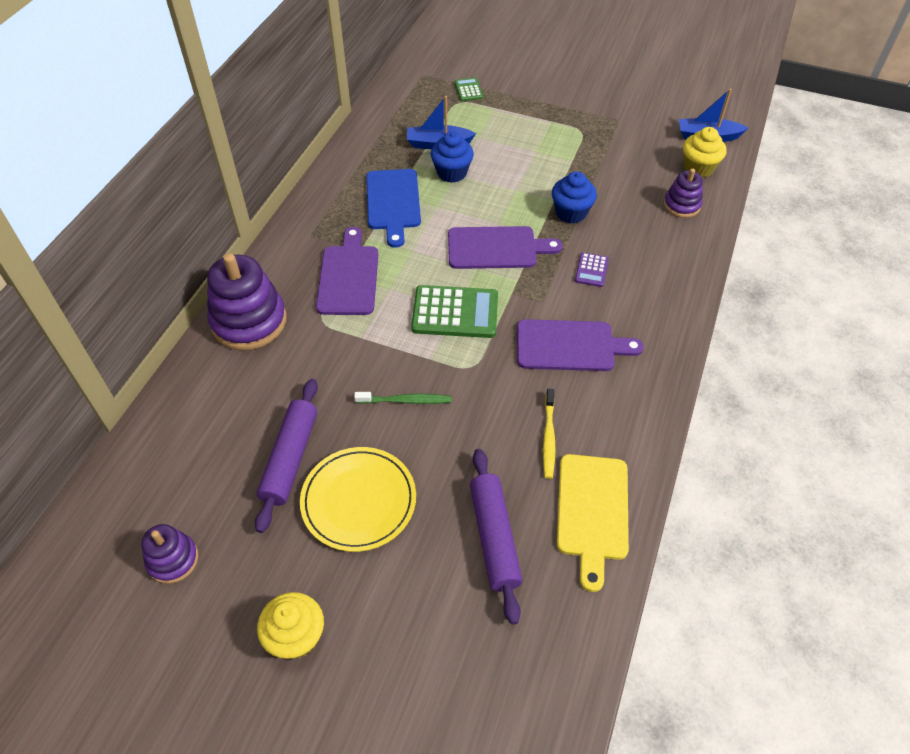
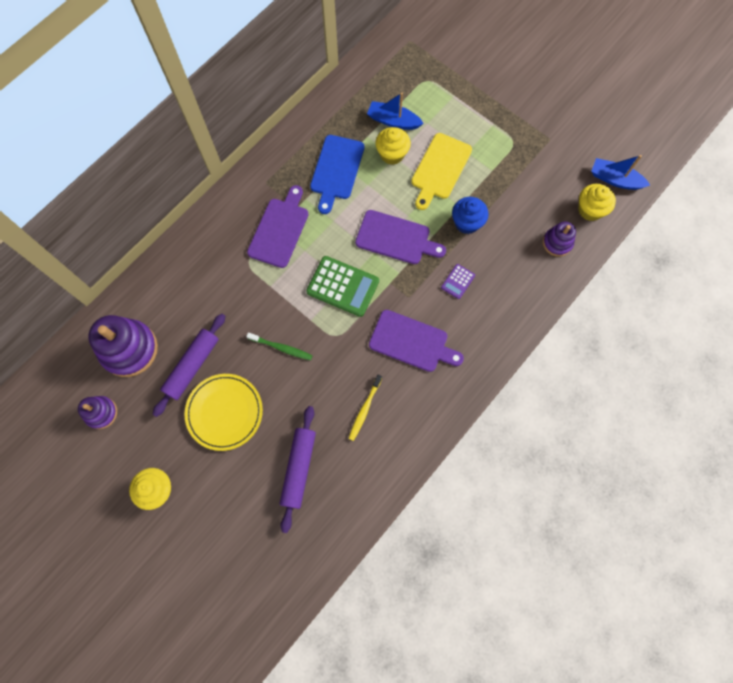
camera: 20 degrees right, 20 degrees up
(249, 321) = (199, 247): purple stacking toy -> purple stacking toy (129, 349)
(452, 173) = (392, 154): blue cupcake -> yellow cupcake
(468, 90) = (440, 69): green calculator -> none
(592, 512) = (368, 473): yellow cutting board -> yellow cutting board (440, 169)

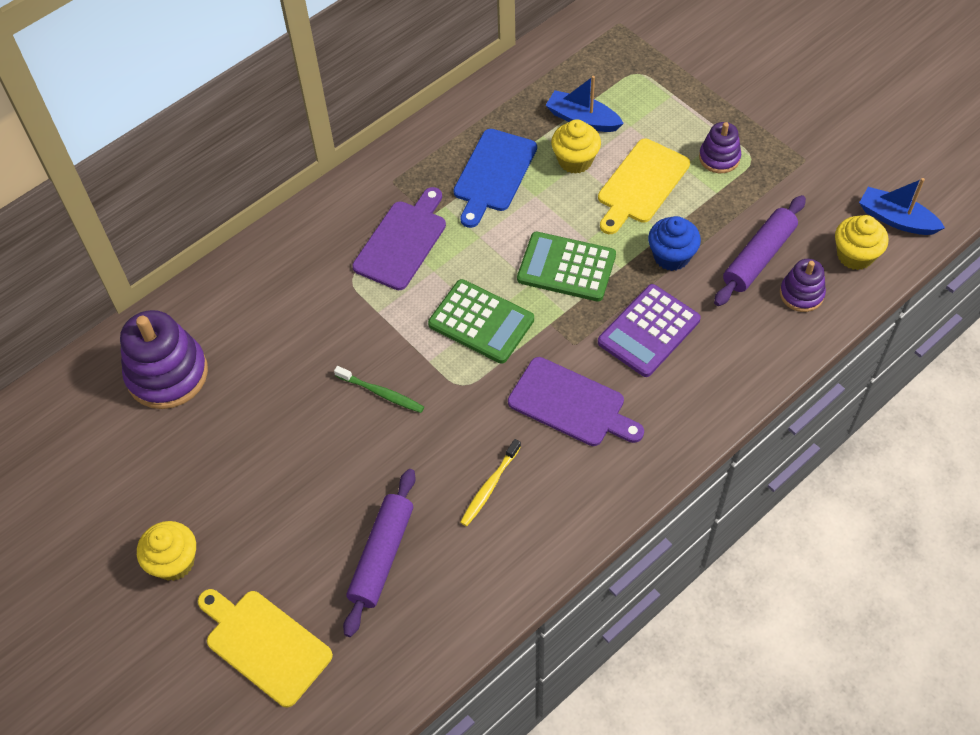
camera: 10 degrees right, 15 degrees down
(101, 413) = (113, 452): purple stacking toy -> purple stacking toy (719, 158)
(192, 366) = (251, 404): purple rolling pin -> purple rolling pin (759, 257)
(224, 412) = (287, 469): yellow plate -> none
(229, 542) = (264, 644): none -> yellow cutting board
(396, 238) = (566, 267): purple cutting board -> green calculator
(457, 281) = (648, 331): purple calculator -> purple calculator, size x1.99

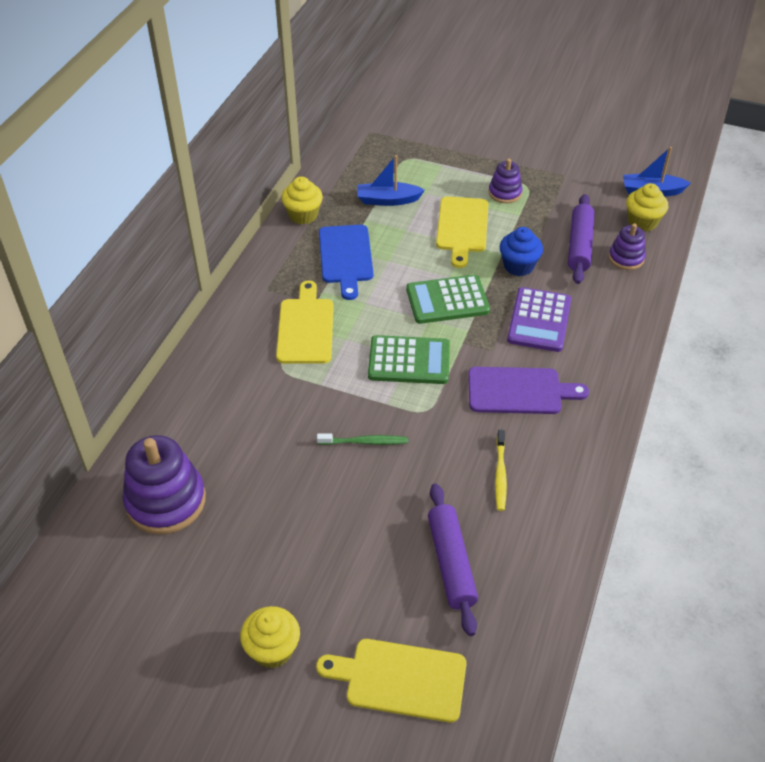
camera: 30 degrees left, 10 degrees down
(402, 242) = (305, 328): purple cutting board -> yellow cutting board
(575, 160) = (402, 228): yellow cupcake -> yellow cupcake (303, 215)

